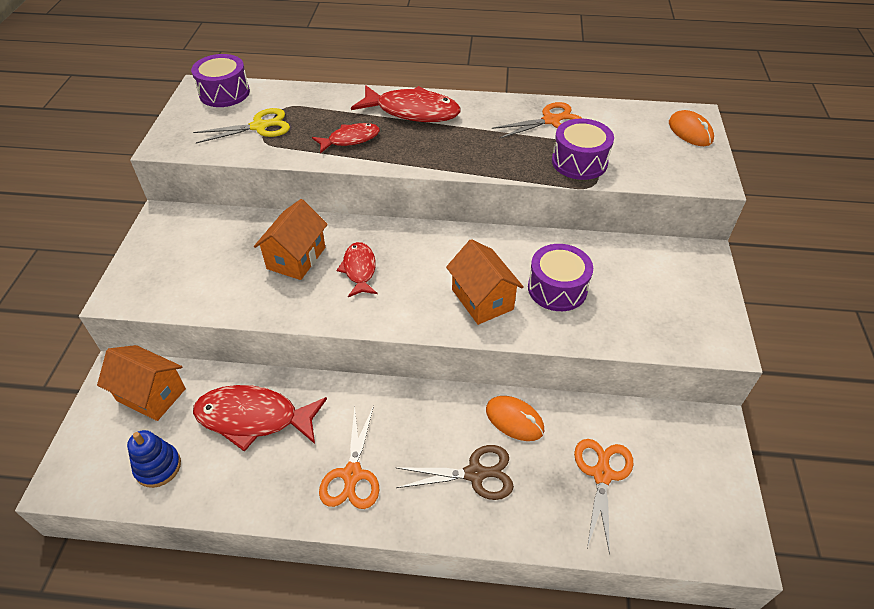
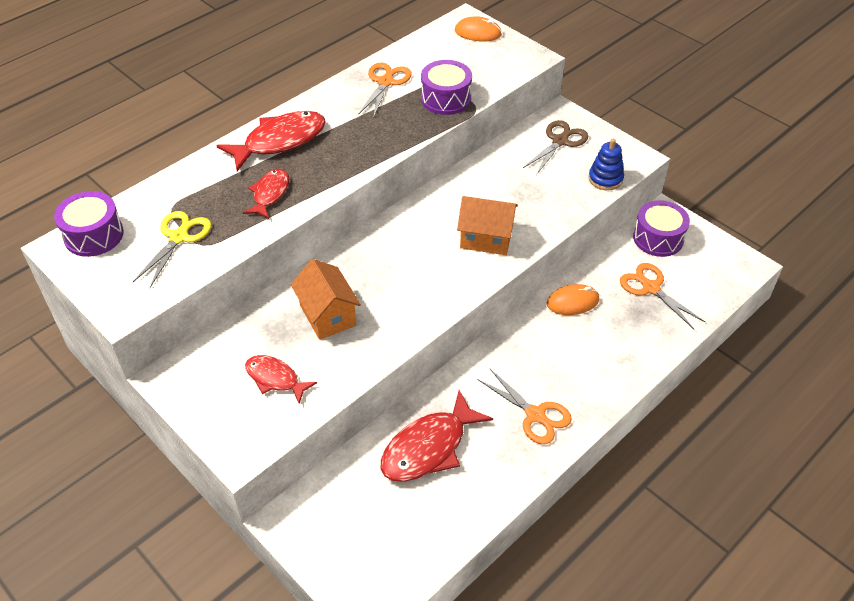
camera: 50 degrees left, 0 degrees up
(151, 394) = (336, 505): orange house -> none
(158, 467) = (417, 533): blue stacking toy -> blue stacking toy (605, 179)
(359, 269) = (383, 285): red fish -> red fish (275, 379)
(475, 474) = (595, 349): brown scissors -> brown scissors (560, 141)
(557, 288) = (516, 197): purple drum -> purple drum (658, 238)

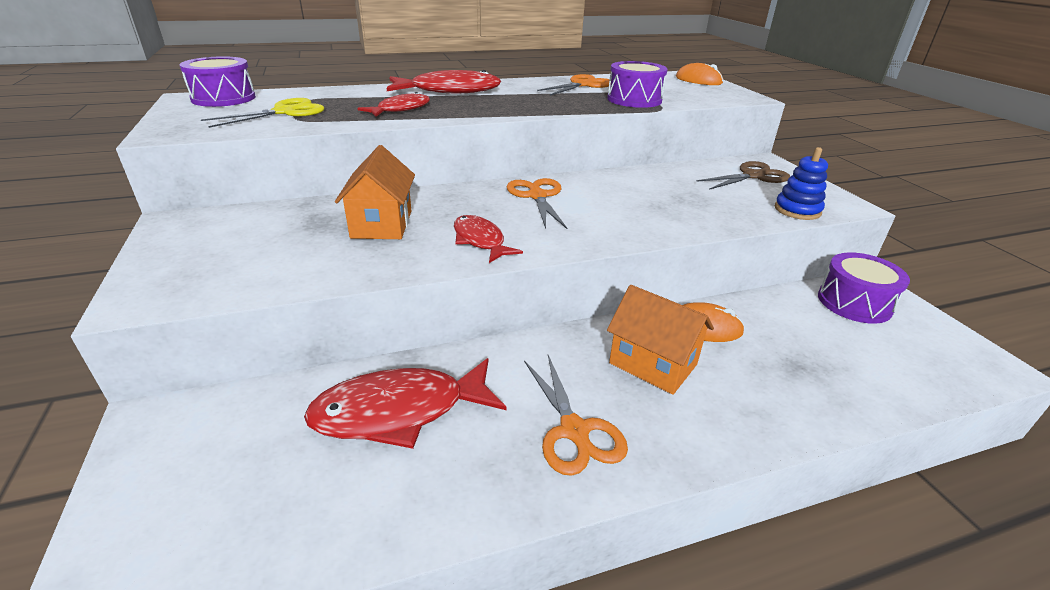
camera: 25 degrees right, 15 degrees down
(275, 379) = (265, 253): red fish -> red fish (480, 240)
(486, 238) = (615, 217): orange house -> orange house (653, 364)
(651, 288) = (826, 346): orange scissors -> orange scissors (537, 196)

